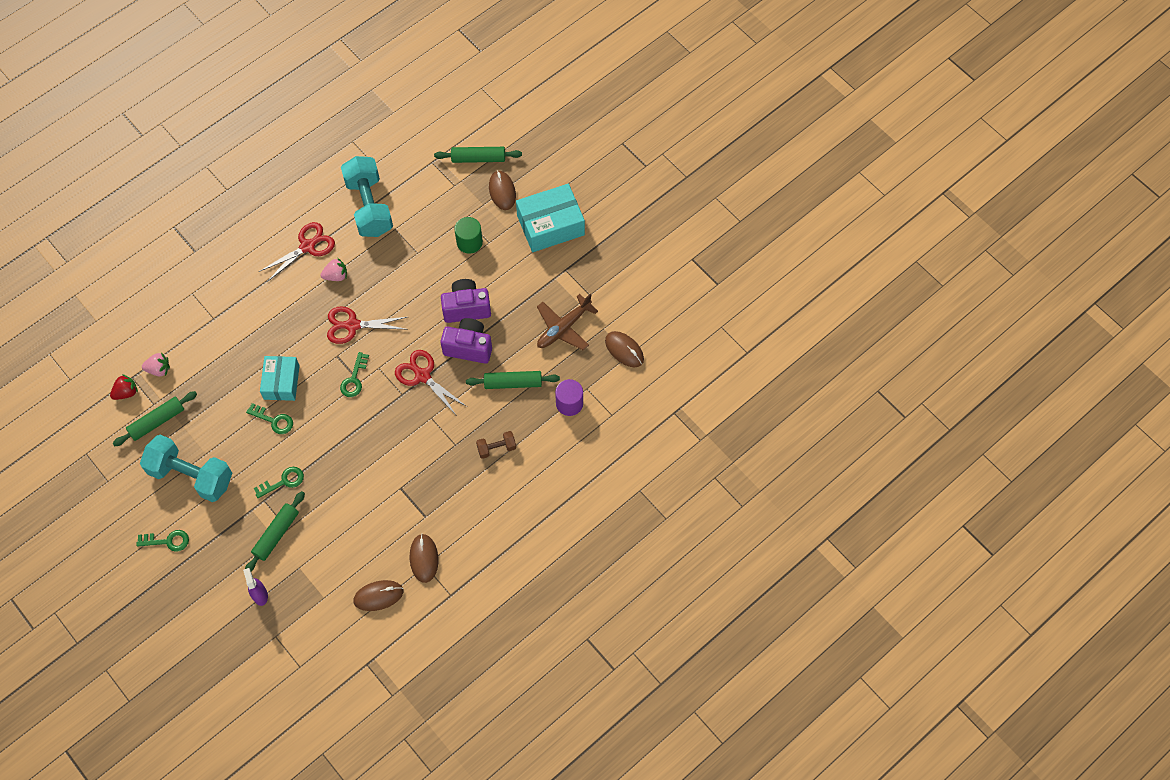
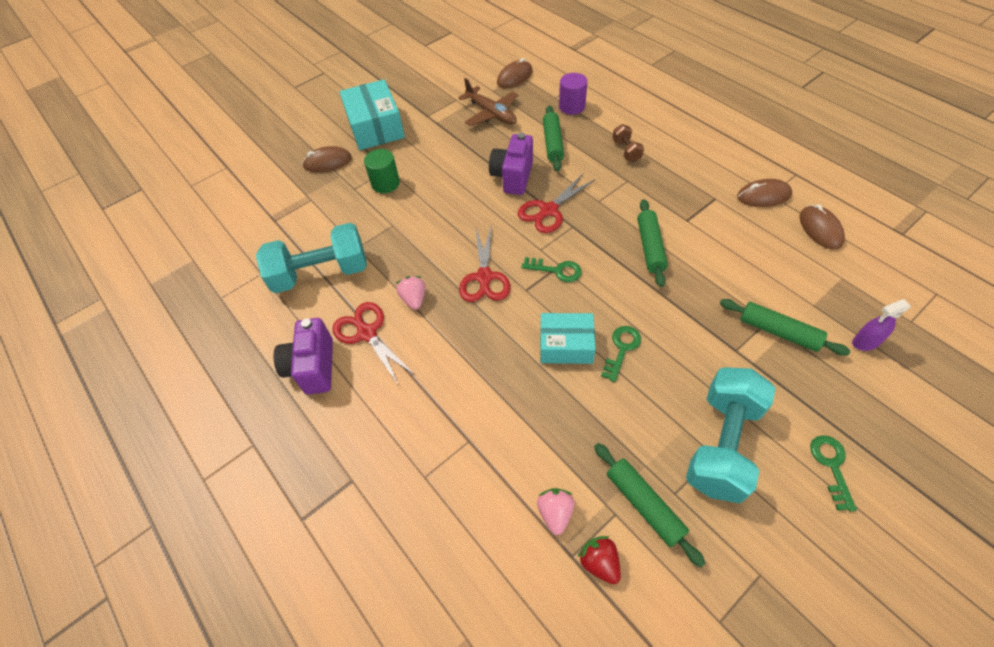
camera: 85 degrees left, 10 degrees down
(283, 481) = (705, 331): green key -> none
(466, 308) = (466, 181): purple camera -> purple camera (313, 367)
(478, 158) = (282, 182): green rolling pin -> green rolling pin (650, 247)

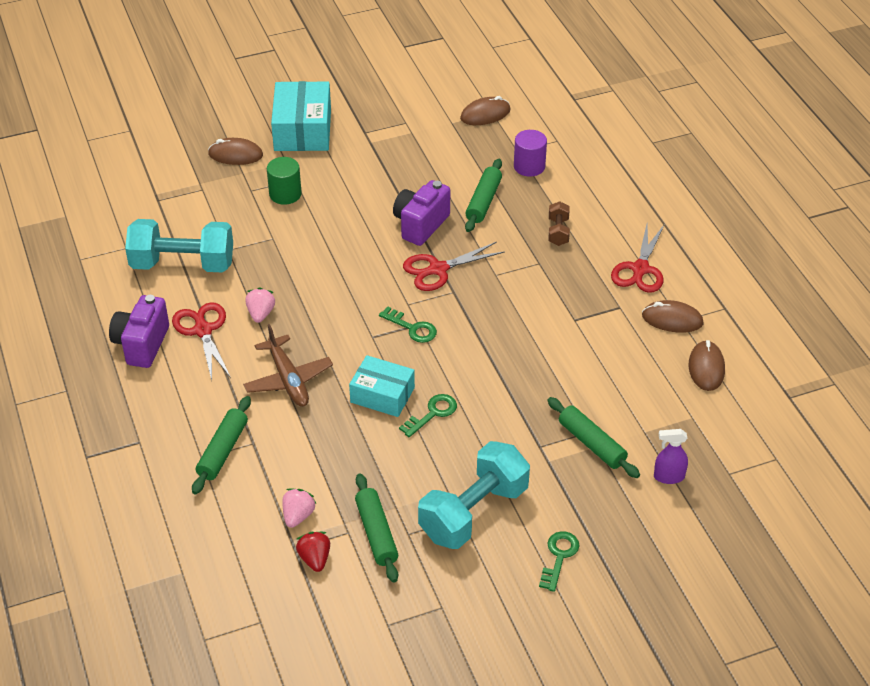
camera: 15 degrees right, 10 degrees down
(484, 277) = (338, 314): red scissors -> red scissors (640, 269)
(491, 113) = (435, 149): brown plane -> brown plane (288, 379)
(650, 247) = (519, 334): green rolling pin -> green rolling pin (223, 451)

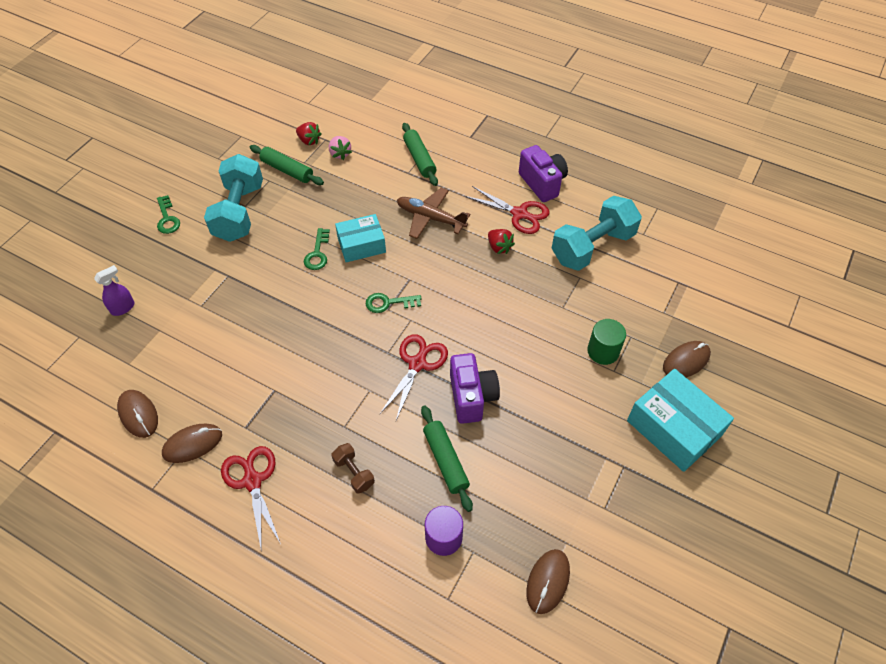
camera: 140 degrees right, 10 degrees up
(261, 314) = (499, 247): pink strawberry -> red strawberry
(591, 444) = (192, 298): green rolling pin -> none

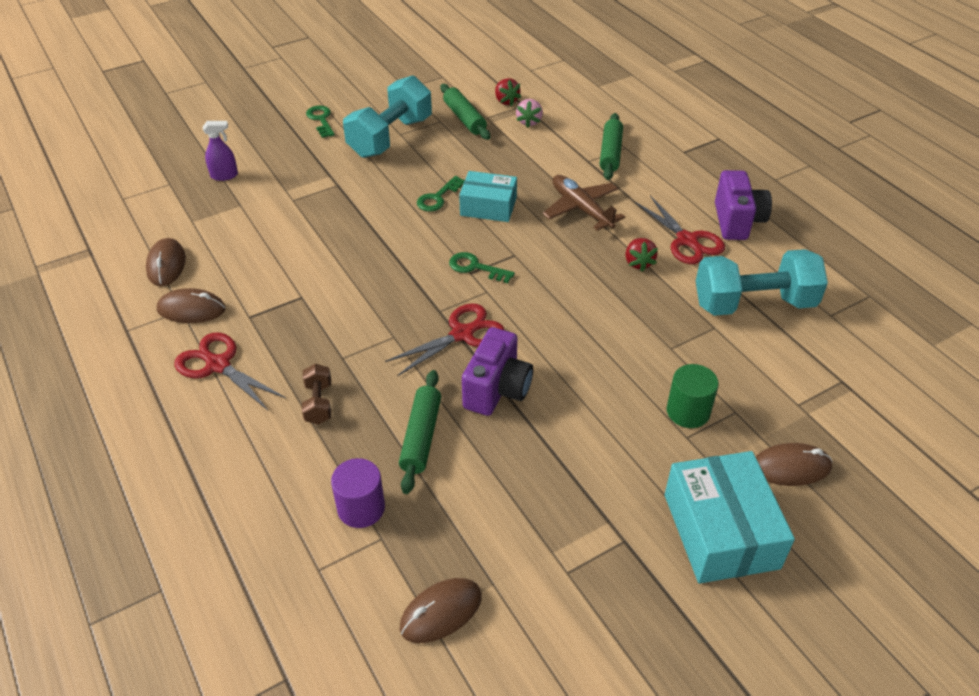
camera: 30 degrees right, 10 degrees down
(167, 218) = (321, 120): green key -> green key turned 150 degrees clockwise
(252, 481) = (218, 365): red scissors -> red scissors turned 60 degrees counterclockwise

